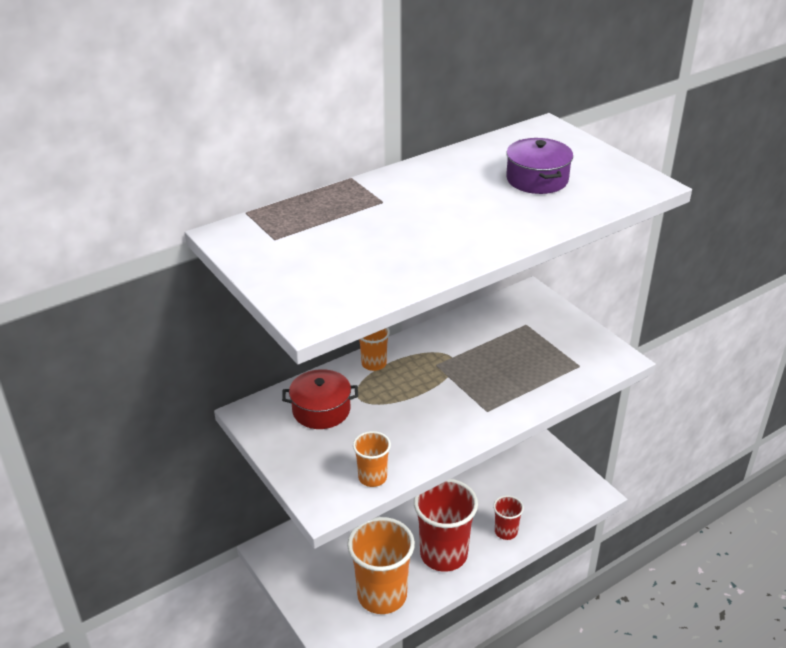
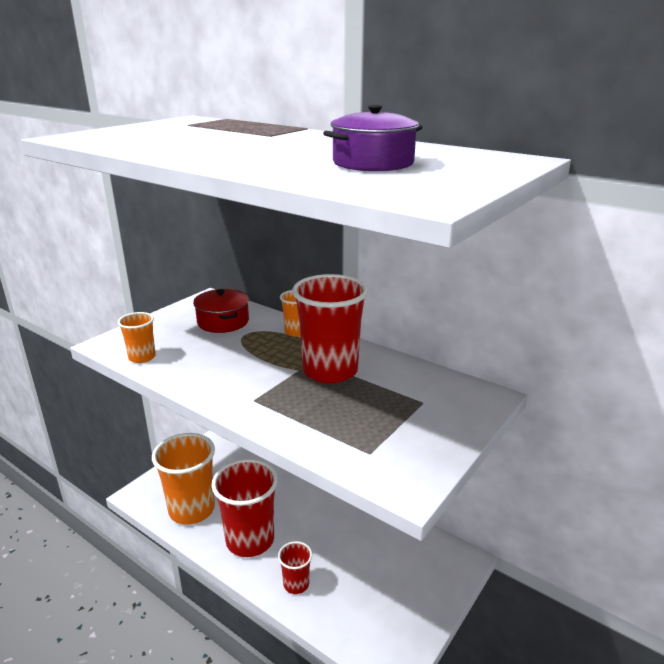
camera: 70 degrees right, 10 degrees down
(458, 359) = (330, 371): none -> red cup

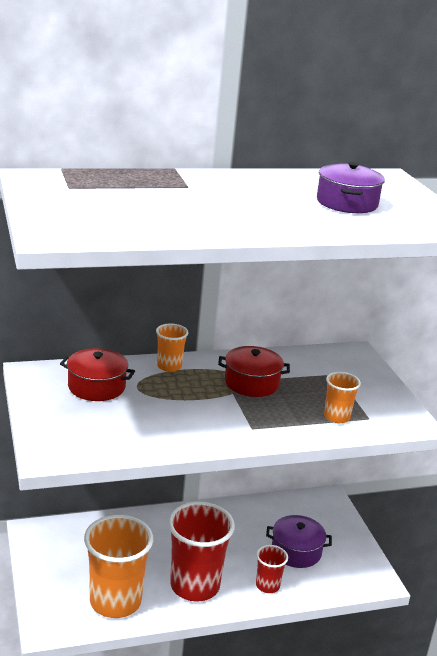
camera: 55 degrees left, 0 degrees up
(142, 357) = (107, 448): orange cup -> orange cup (336, 417)
(330, 371) = (251, 383): red cup -> red pot
(362, 578) = (296, 551): none -> purple pot

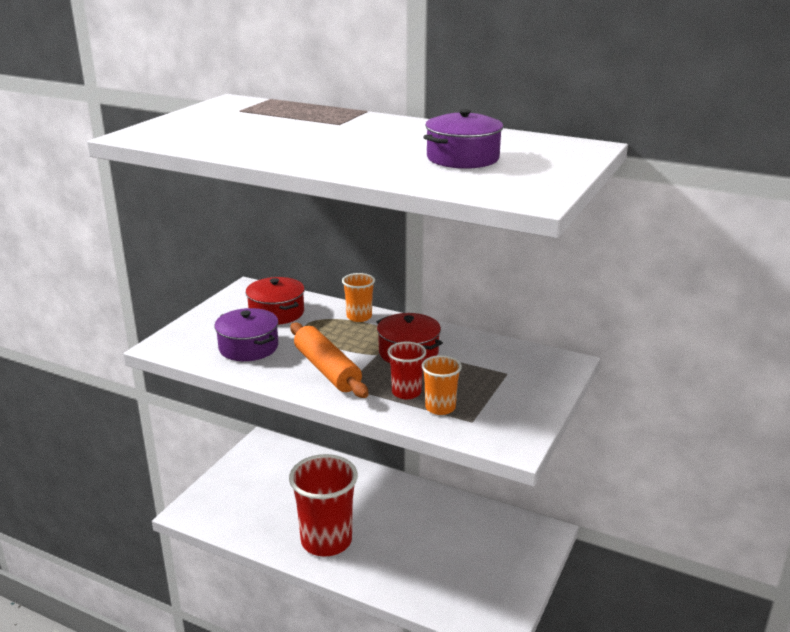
camera: 45 degrees right, 0 degrees up
(115, 601) = (253, 520): orange cup -> none
(218, 420) = (327, 370): none -> orange rolling pin
(267, 585) = (386, 574): red cup -> red cup (406, 392)
(296, 551) = (451, 560): purple pot -> purple pot (248, 347)

